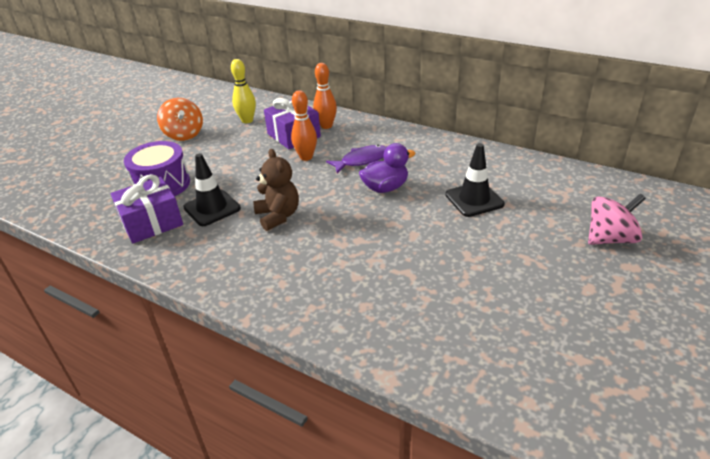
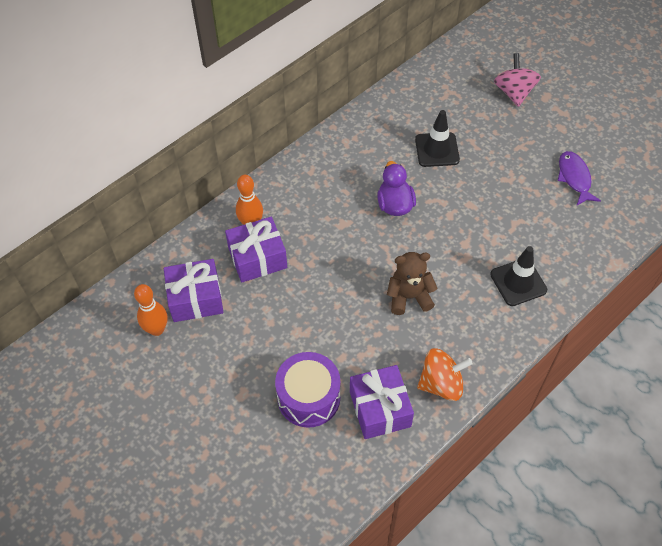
camera: 75 degrees left, 20 degrees up
(184, 134) = (197, 370): orange spinning top -> orange spinning top (441, 384)
(212, 208) = (374, 352): black traffic cone -> black traffic cone (518, 282)
(247, 120) = (196, 298): yellow bowling pin -> purple gift
(306, 157) = (311, 255): orange bowling pin -> orange bowling pin (157, 329)
(362, 160) = (338, 210): purple fish -> purple fish (574, 178)

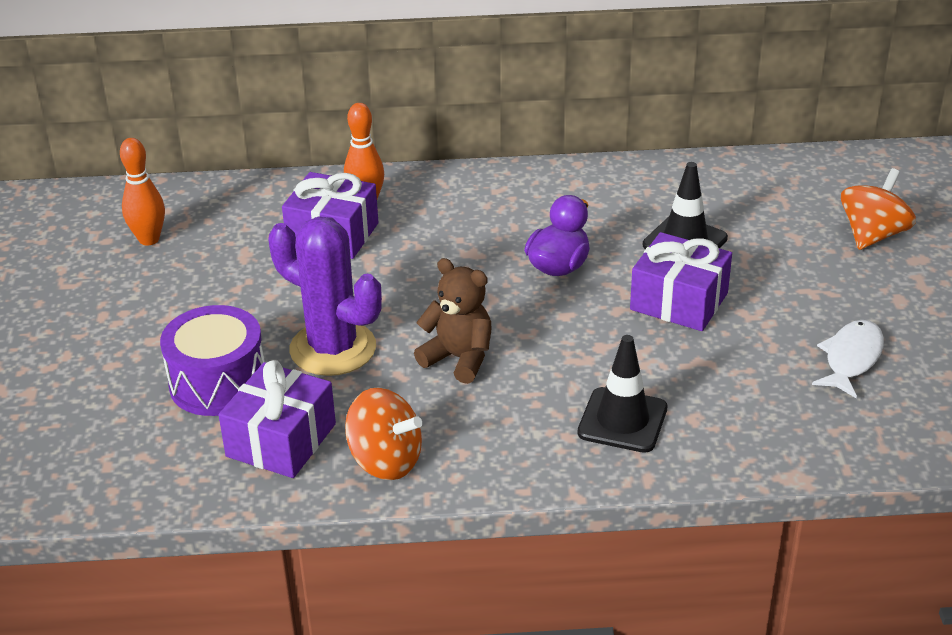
camera: 40 degrees right, 20 degrees down
(196, 298) = (222, 235): purple gift -> purple gift (679, 301)
(342, 334) = (333, 349): none -> purple cactus
(514, 92) = (872, 235): pink spinning top -> orange spinning top
(574, 178) = (851, 358): purple fish -> white fish

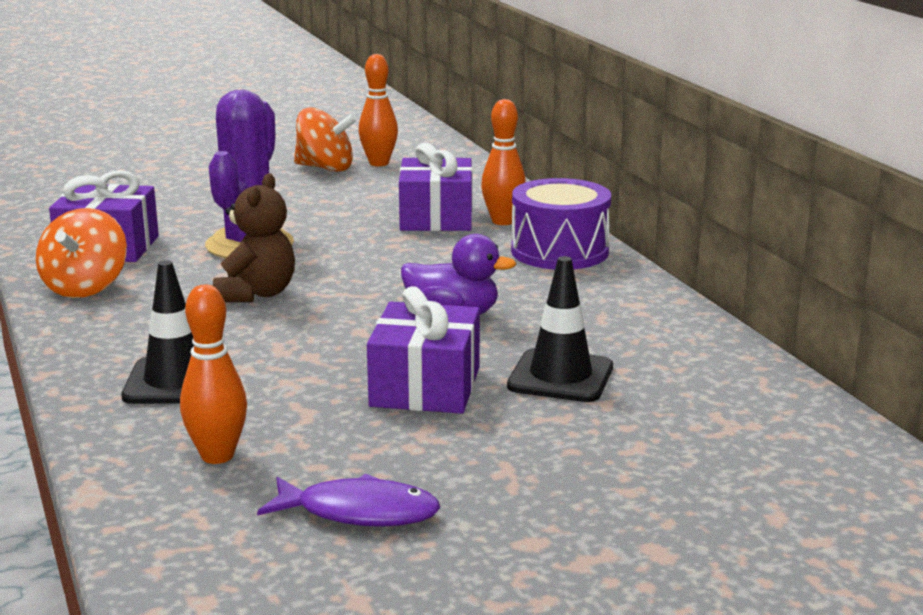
camera: 70 degrees right, 15 degrees down
(218, 383) = (182, 216): purple drum -> purple drum (559, 251)
(756, 411) = (217, 456): none -> orange bowling pin
(851, 358) = (359, 512): white fish -> purple fish
(872, 235) = (694, 507): orange spinning top -> orange spinning top (325, 168)

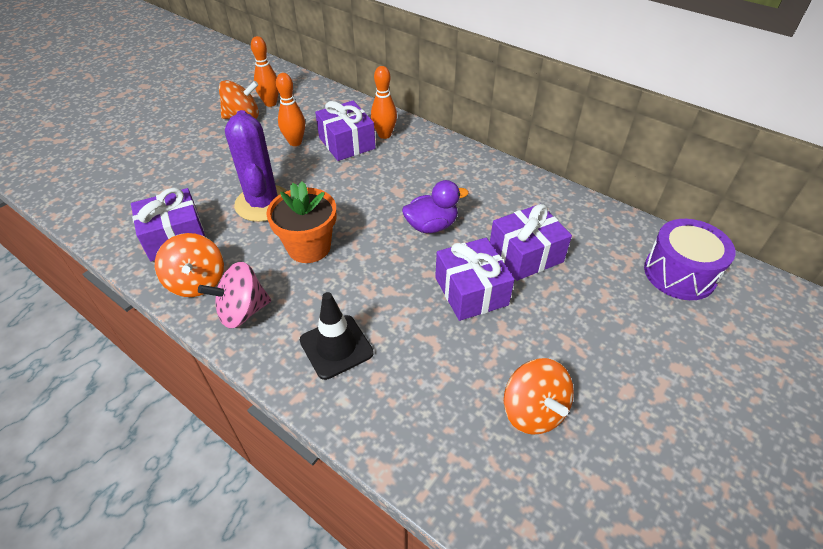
camera: 30 degrees left, 25 degrees up
(105, 323) = (242, 311): none -> pink spinning top
(217, 456) = (420, 401): orange bowling pin -> orange bowling pin (295, 142)
(256, 294) = (309, 247): brown teddy bear -> orange flower pot
(359, 512) = (533, 411): purple fish -> orange spinning top
(559, 251) = (435, 151): purple drum -> purple drum (679, 273)
(560, 376) = (525, 254): black traffic cone -> purple gift

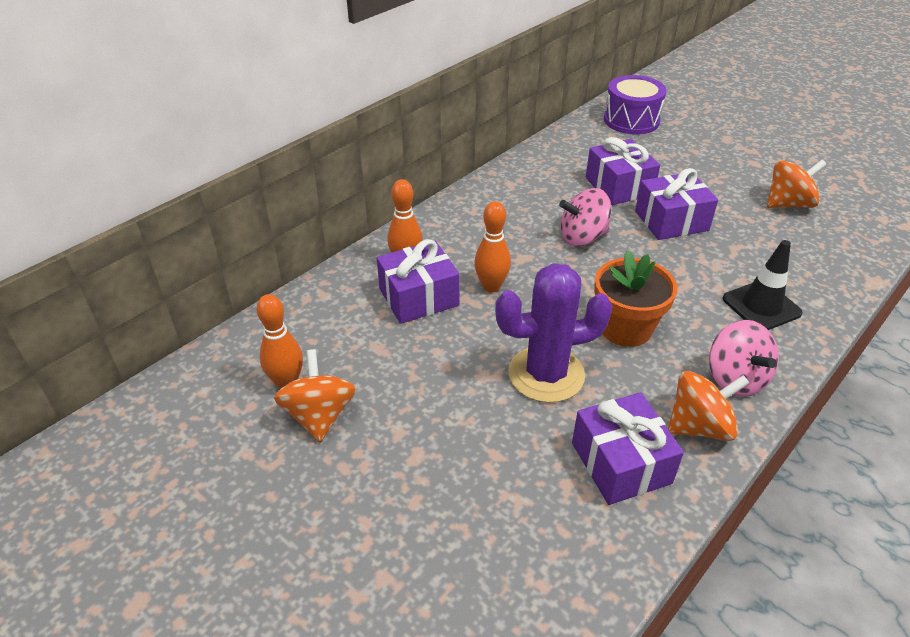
camera: 85 degrees left, 5 degrees down
(295, 142) = (407, 348): orange bowling pin -> orange bowling pin (491, 286)
(431, 226) = (582, 237): purple duck -> pink spinning top

